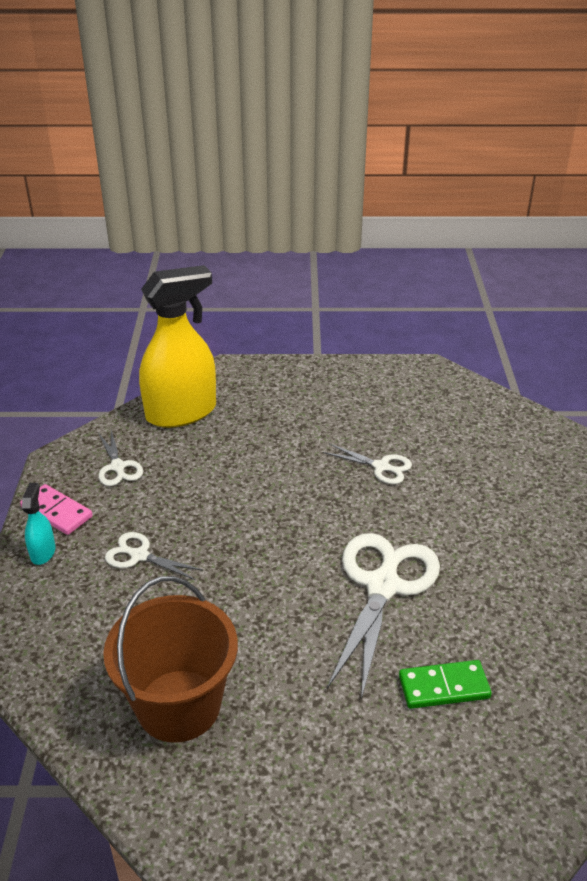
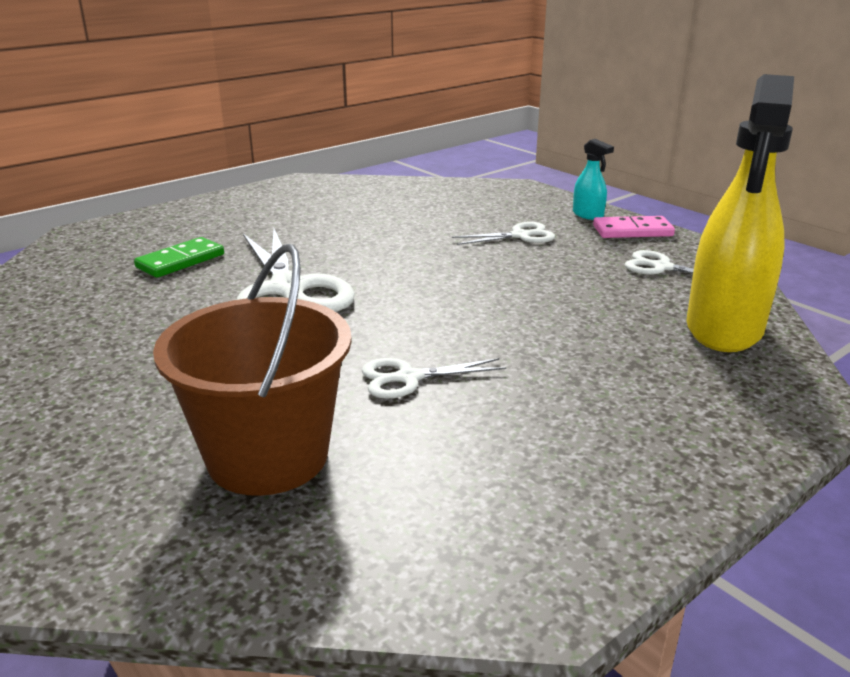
camera: 140 degrees right, 10 degrees down
(179, 705) = (368, 203): brown bucket -> brown bucket (268, 456)

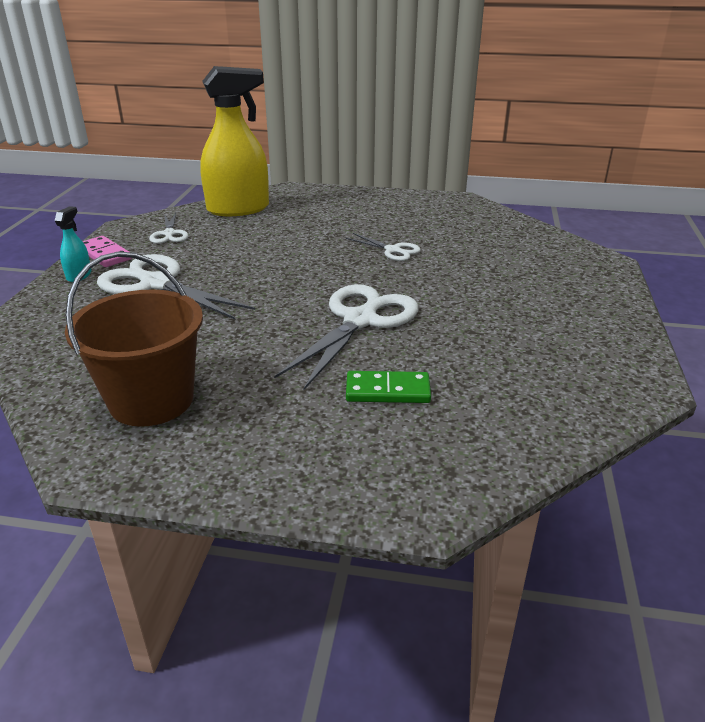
camera: 130 degrees left, 5 degrees up
(268, 456) = (491, 252): brown bucket -> brown bucket (151, 400)
(520, 236) = (157, 284): white scissors -> white scissors, size x1.96

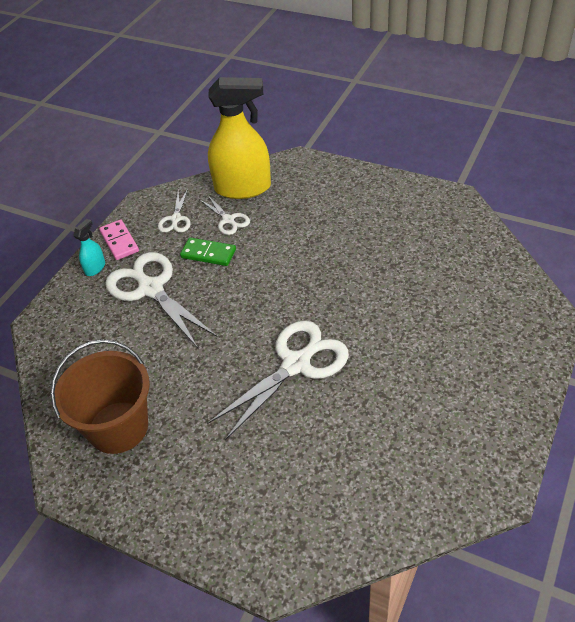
camera: 20 degrees right, 15 degrees up
(387, 391) = (288, 452): green domino -> green domino (208, 254)
(392, 250) = (358, 271): white scissors -> white scissors (228, 220)

